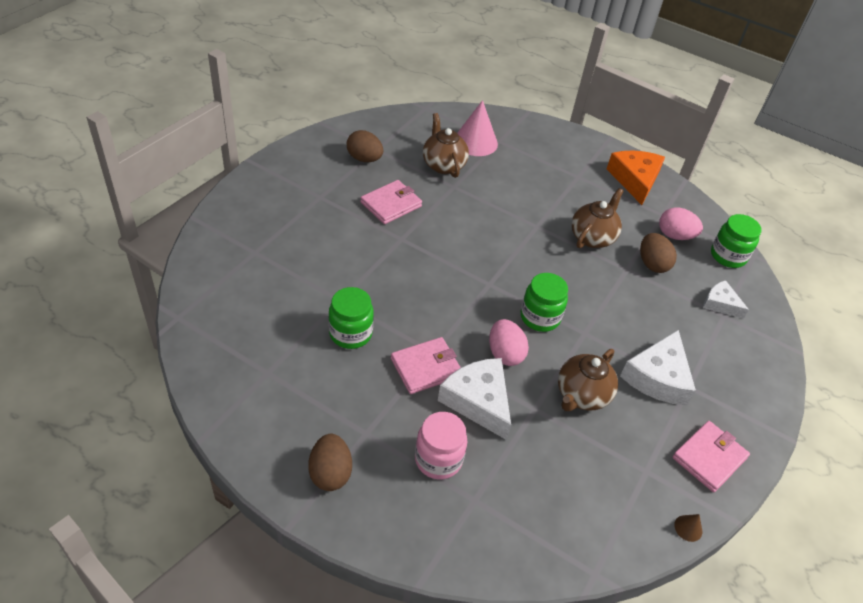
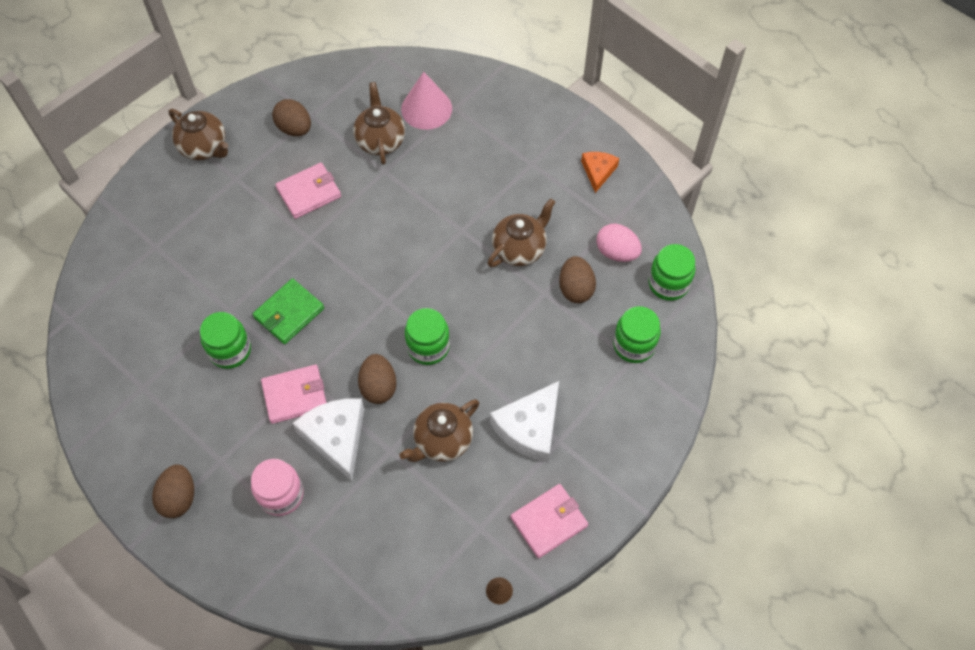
camera: 15 degrees right, 15 degrees up
(285, 175) = (204, 147): none -> brown teapot
(400, 298) = (289, 313): none -> green wallet
(505, 354) = (378, 387): pink egg -> brown egg
(635, 180) = (598, 171): orange cheese -> orange cheese, size x0.59
(720, 304) = (634, 345): white cheese -> green jar

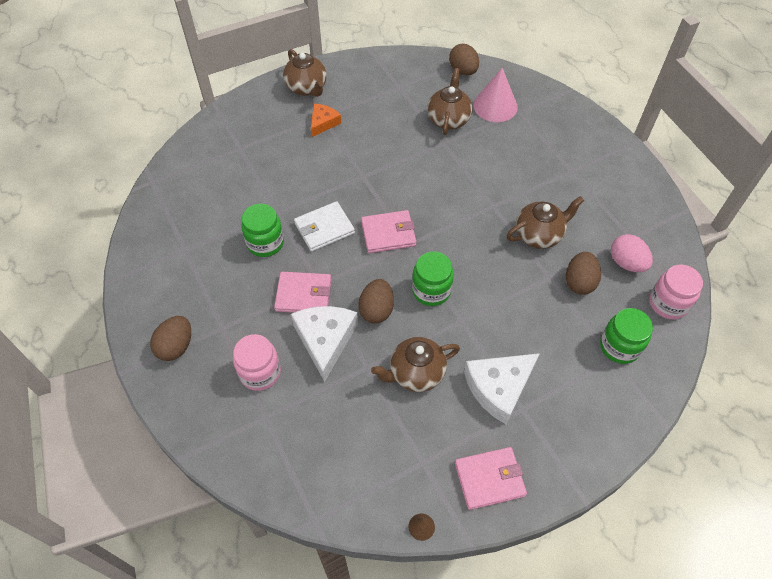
camera: 20 degrees right, 5 degrees down
(289, 313) = (324, 228): green wallet -> white wallet
(294, 128) = (382, 93): brown egg -> brown egg (463, 71)
(309, 192) = (376, 142): pink wallet -> pink wallet (388, 233)
(598, 171) = (629, 193): orange cheese -> orange cheese (323, 123)
(668, 284) = (668, 303): green jar -> pink jar

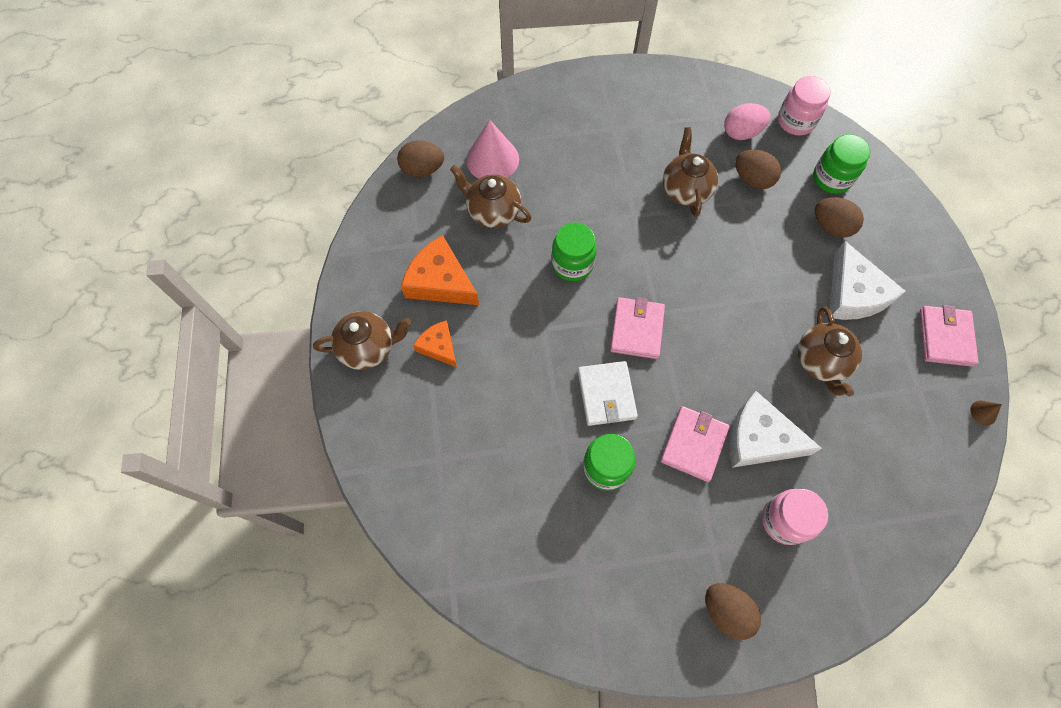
camera: 70 degrees left, 10 degrees up
(375, 108) = (440, 281): none -> orange cheese
(376, 310) = (735, 374): brown egg -> brown egg (831, 226)
(431, 290) = (725, 313): green jar -> green jar (572, 264)

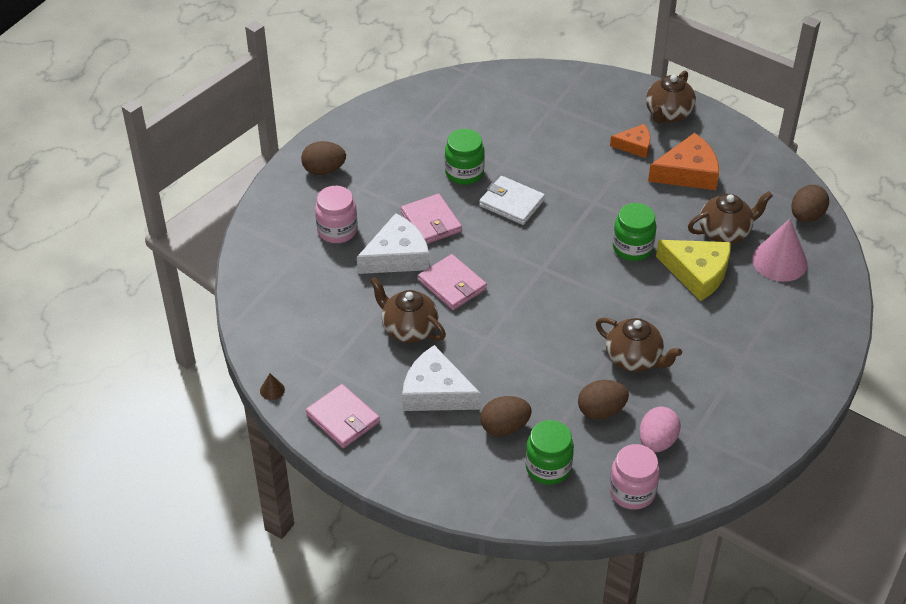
camera: 130 degrees right, 20 degrees down
(557, 203) = (697, 273): none -> yellow cheese
(637, 329) = (542, 248): pink wallet -> pink wallet (452, 285)

